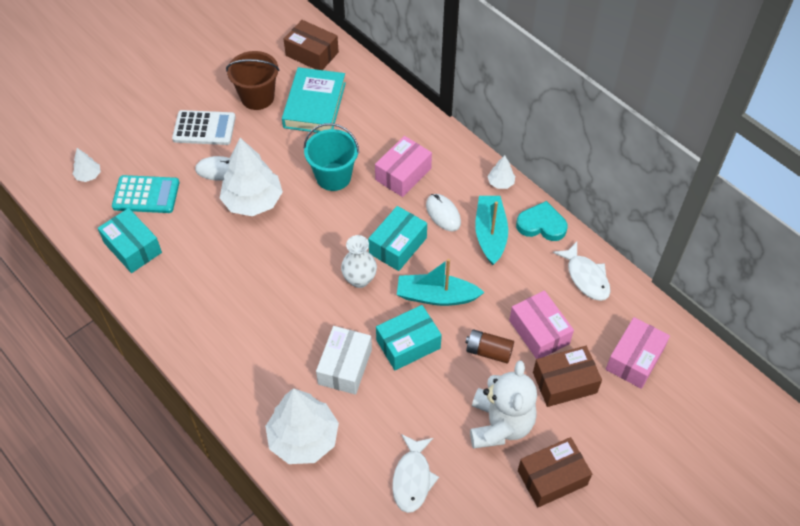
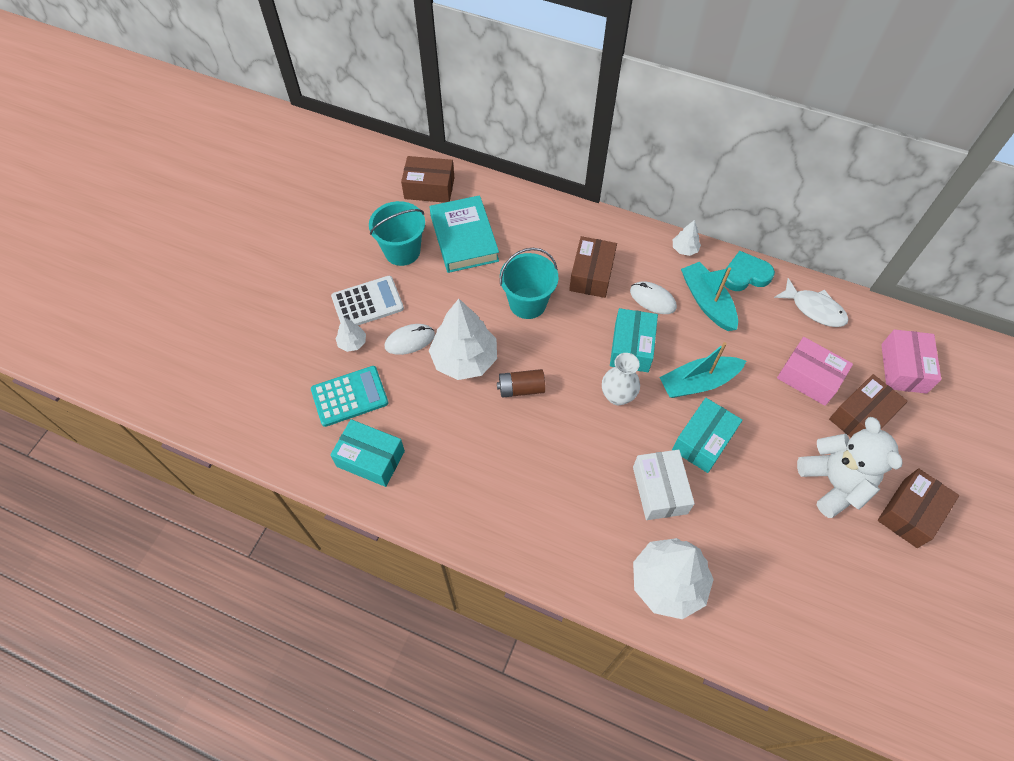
camera: 25 degrees left, 5 degrees up
(88, 175) = (274, 400): white tree -> white tree (352, 343)
(257, 97) = (402, 251): brown bucket -> turquoise bucket
(403, 174) = (591, 275): pink box -> brown box
(412, 478) = (792, 574): white fish -> none
(488, 351) = (778, 416): brown battery -> brown battery (521, 388)

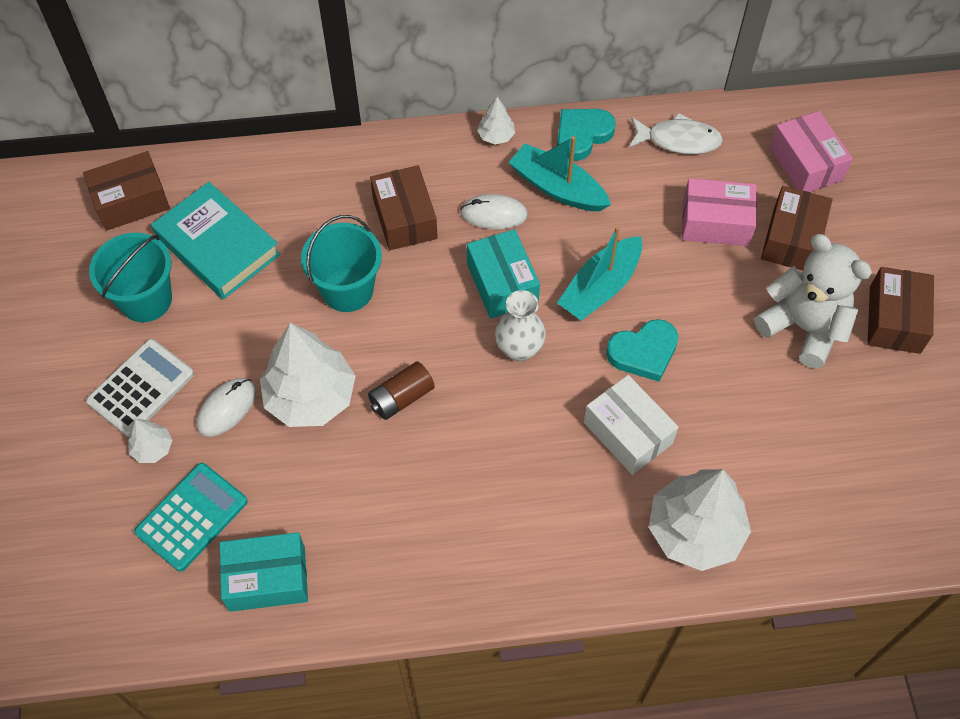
camera: 30 degrees left, 0 degrees up
(703, 441) = (643, 352): turquoise box -> turquoise heart

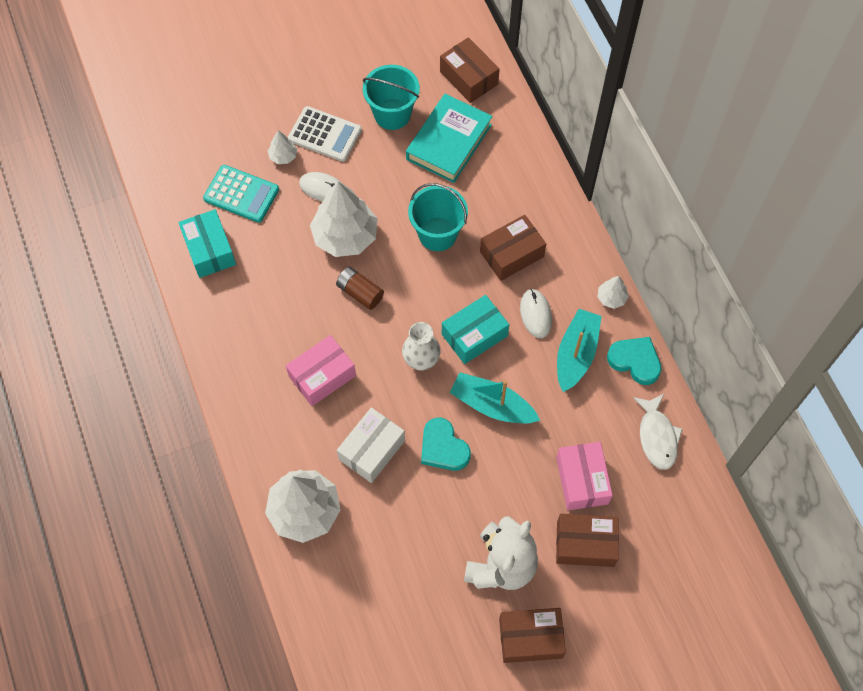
camera: 75 degrees right, 5 degrees up
(806, 163) = (669, 544): pink box -> pink box (322, 376)

